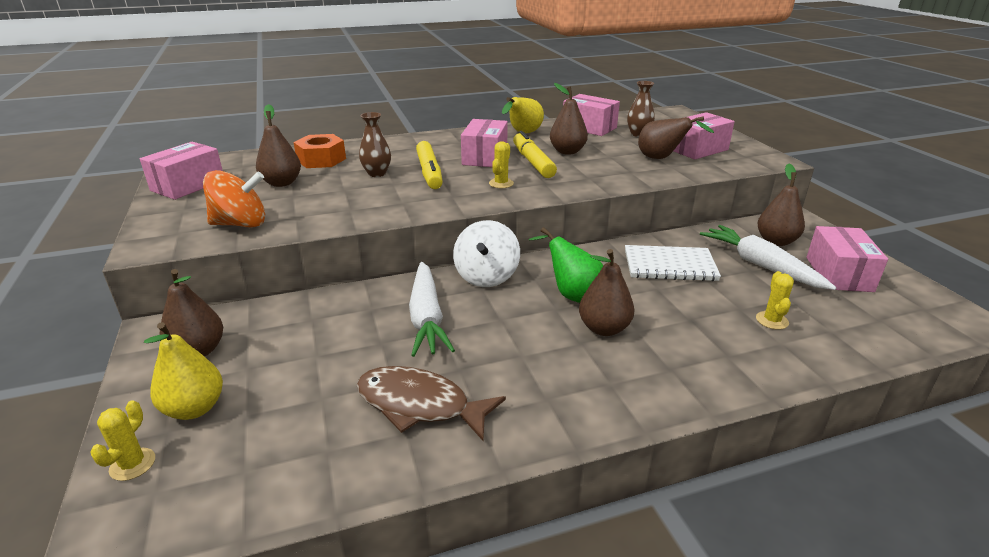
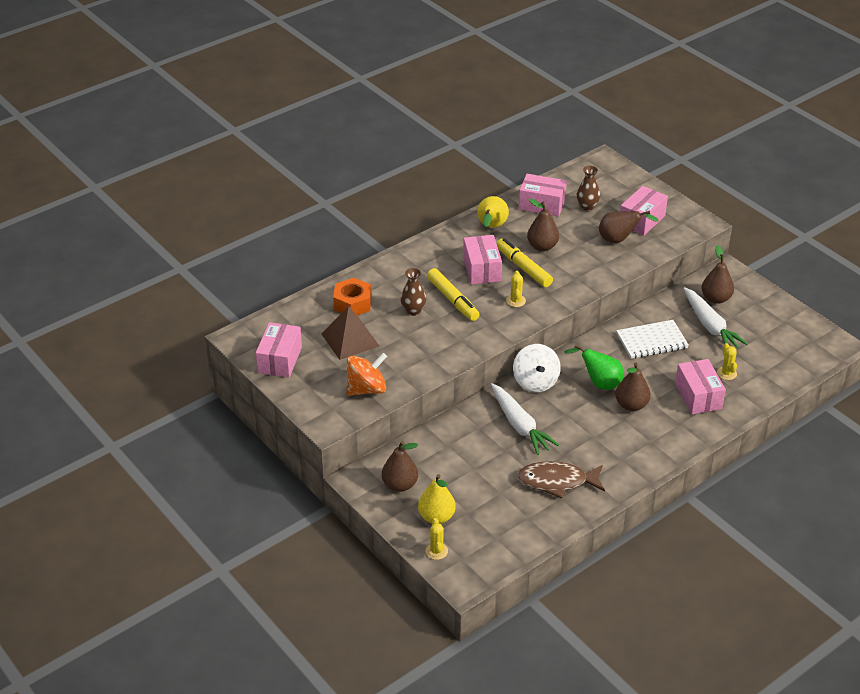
camera: 20 degrees left, 10 degrees up
(282, 183) = (350, 339): brown pear -> brown pyramid
(760, 265) = (710, 326): white carrot -> white carrot turned 150 degrees counterclockwise
(839, 274) = (761, 322): pink box -> pink box (698, 396)

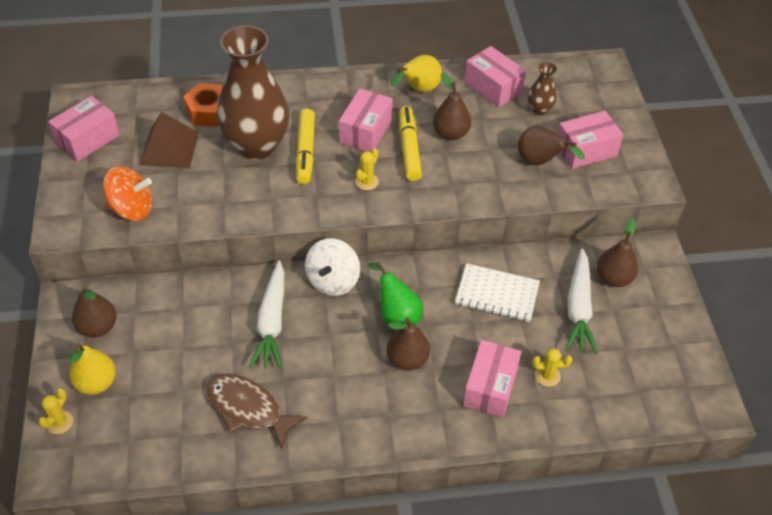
camera: 30 degrees right, 10 degrees up
(413, 311) = (257, 145): brown vase -> brown vase, size x2.36
(726, 373) = (547, 376): yellow cactus -> yellow cactus turned 75 degrees clockwise

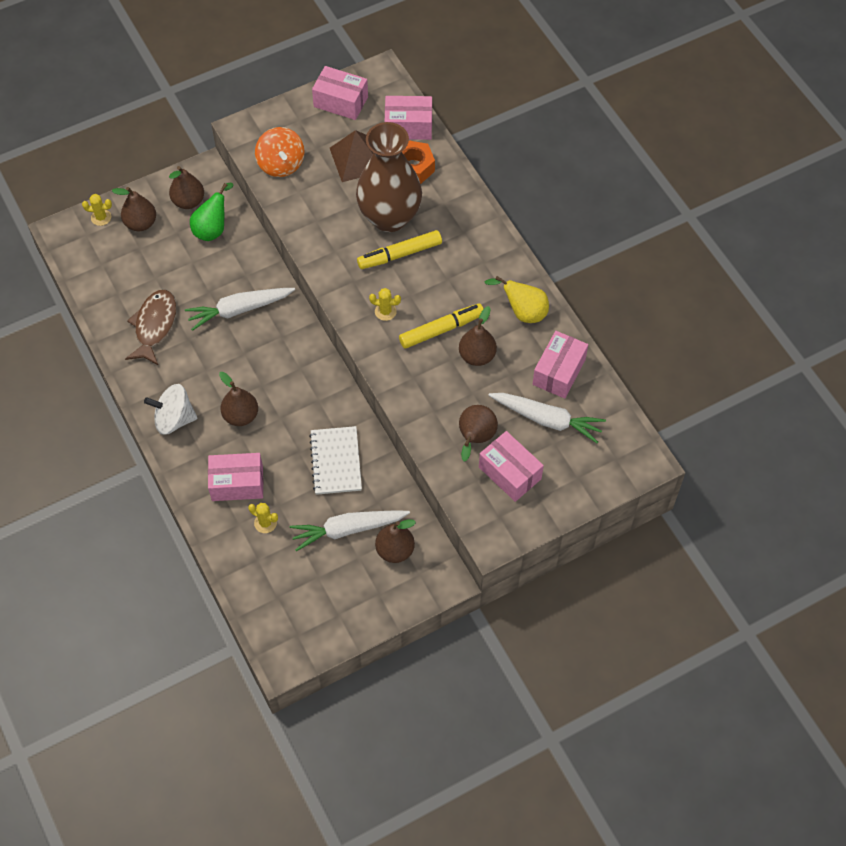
camera: 70 degrees right, 10 degrees up
(96, 383) = (141, 223): yellow pear -> brown pear
(333, 281) = (298, 336): white spinning top -> white spinning top (174, 419)
(365, 131) = (446, 289): pink box -> pink box (408, 126)
(396, 316) = (281, 394): green pear -> green pear (213, 229)
(539, 109) = (547, 419): brown vase -> white carrot
(547, 376) = (265, 523): yellow cactus -> yellow cactus turned 45 degrees counterclockwise

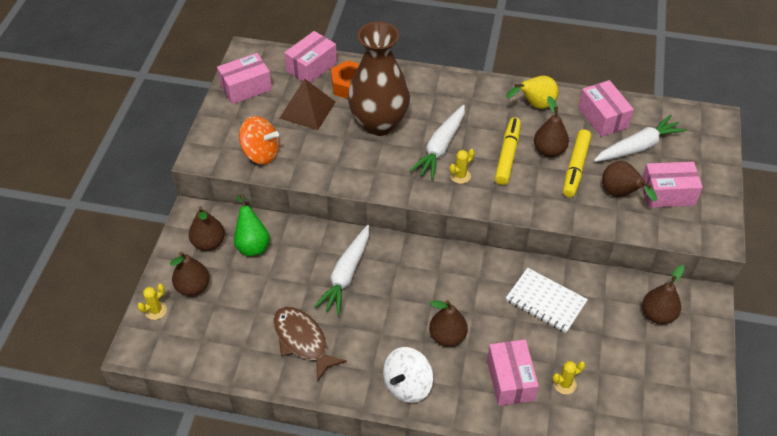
camera: 50 degrees left, 10 degrees down
(237, 483) = (510, 380): pink box -> pink box turned 45 degrees counterclockwise
(347, 530) = (615, 333): white carrot -> white carrot (440, 147)
(400, 254) = (418, 138): yellow marker -> yellow marker (575, 167)

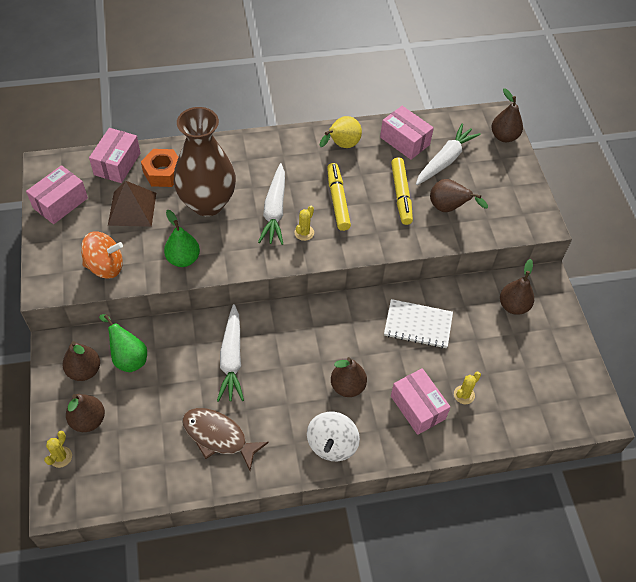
camera: 25 degrees left, 5 degrees up
(334, 167) = (183, 259): none -> green pear
(549, 150) = (372, 185): brown pear -> brown pear (504, 136)
(667, 193) = (486, 196): pink box -> none

